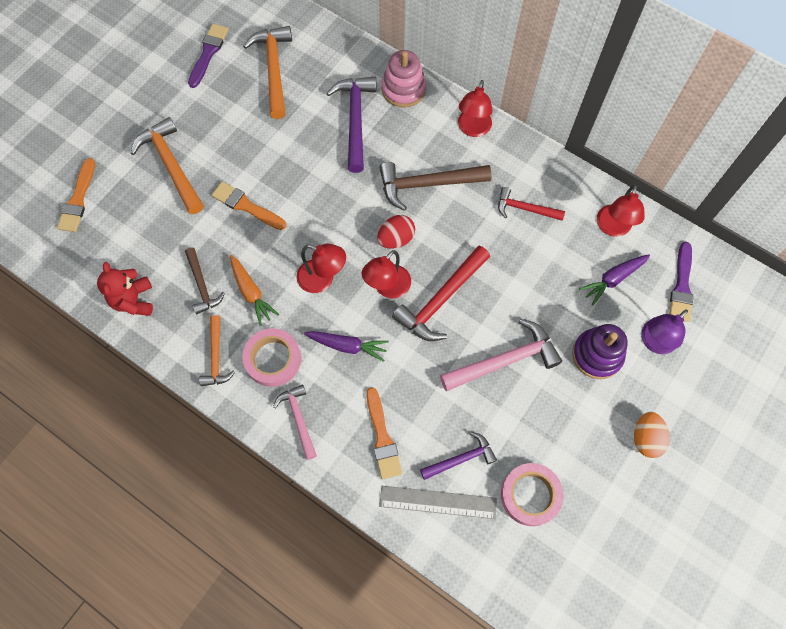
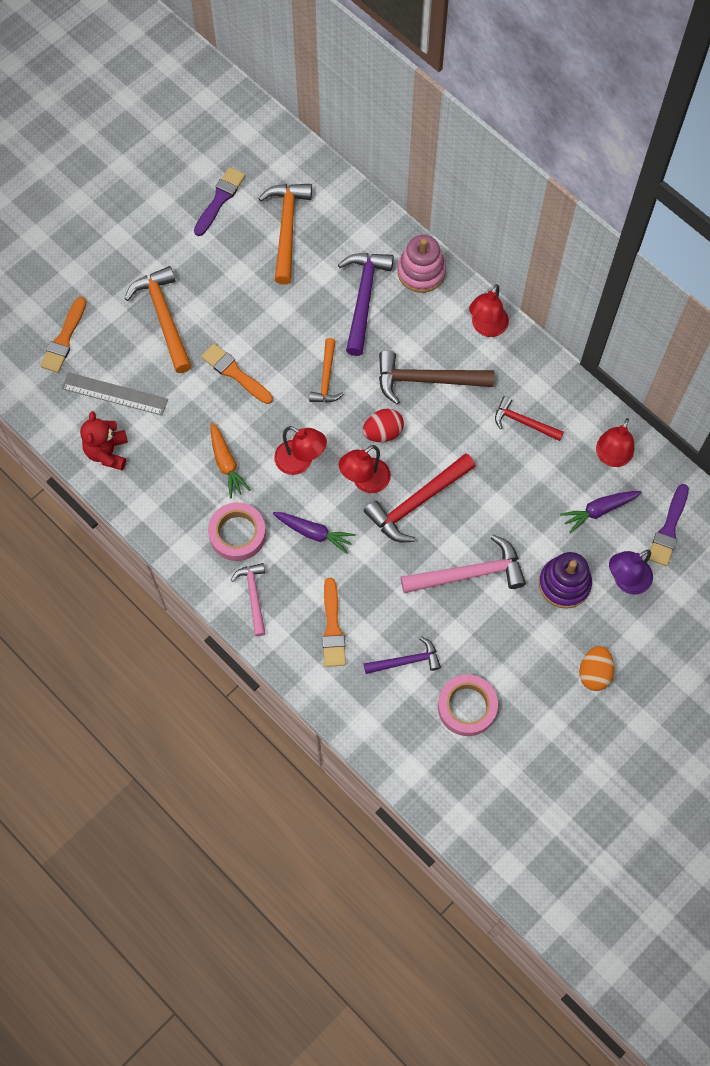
camera: 10 degrees right, 0 degrees up
(202, 285) = (178, 448): brown hammer -> none
(216, 357) = (182, 522): orange hammer -> orange hammer (326, 378)
(438, 502) = (375, 697): grey ruler -> grey ruler (114, 394)

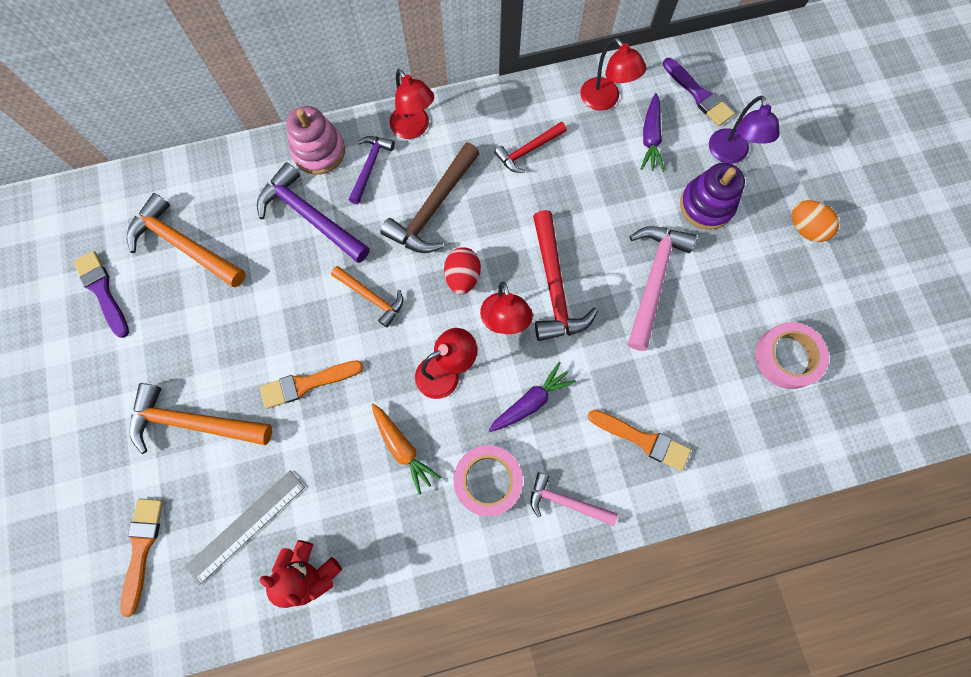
camera: 60 degrees left, 5 degrees up
(64, 339) = (142, 548): orange brush -> orange brush turned 135 degrees counterclockwise
(226, 464) = (403, 448): orange carrot -> orange carrot turned 45 degrees clockwise
(406, 661) = (713, 387): purple hammer -> purple hammer (370, 166)

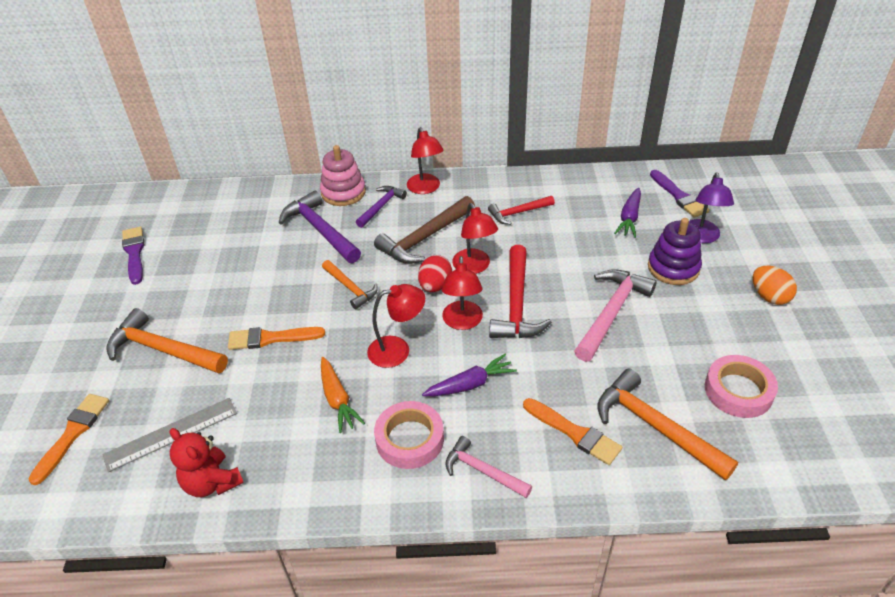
camera: 15 degrees right, 30 degrees down
(184, 245) = (211, 234): orange hammer -> orange hammer (655, 427)
(605, 100) = (594, 190): red lamp -> red lamp (474, 267)

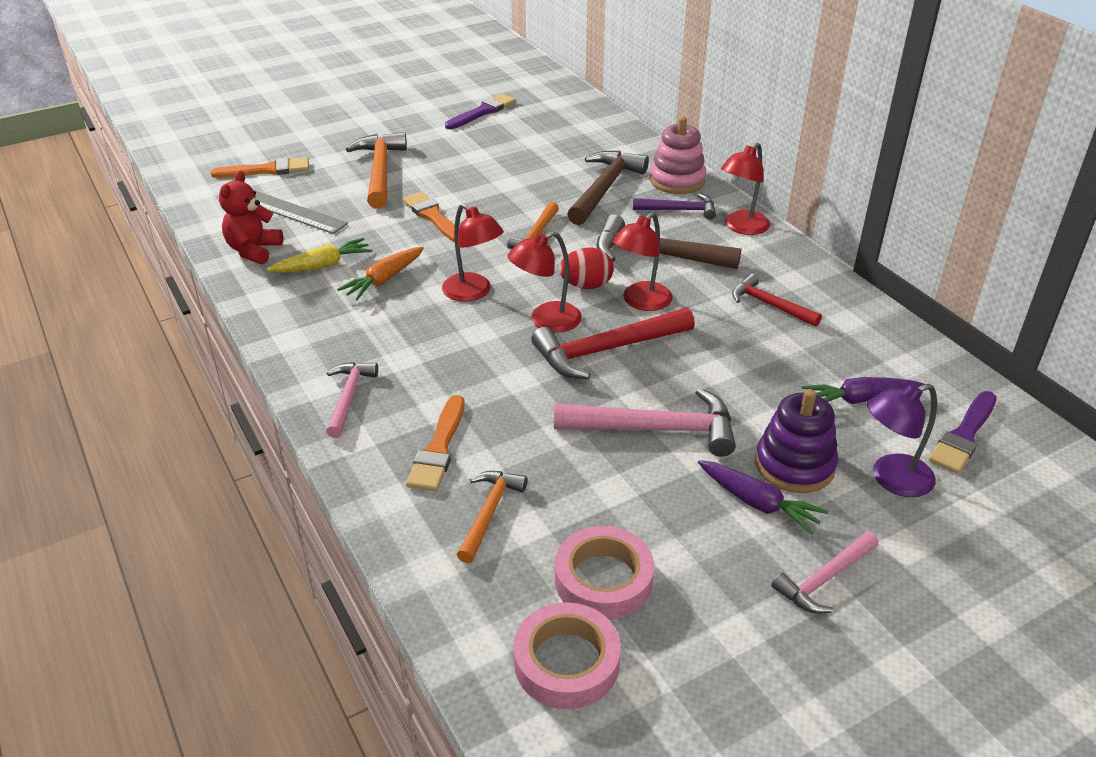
camera: 60 degrees right, 5 degrees down
(282, 435) = (323, 265): none -> yellow carrot
(320, 230) = (604, 188): purple hammer -> brown hammer
(409, 439) = (362, 338): pink tape -> pink tape (566, 662)
(471, 384) = (459, 354): purple carrot -> purple carrot (758, 503)
(655, 427) = (489, 513): orange hammer -> orange hammer, size x0.61
(769, 297) = (824, 579): orange egg -> pink hammer

